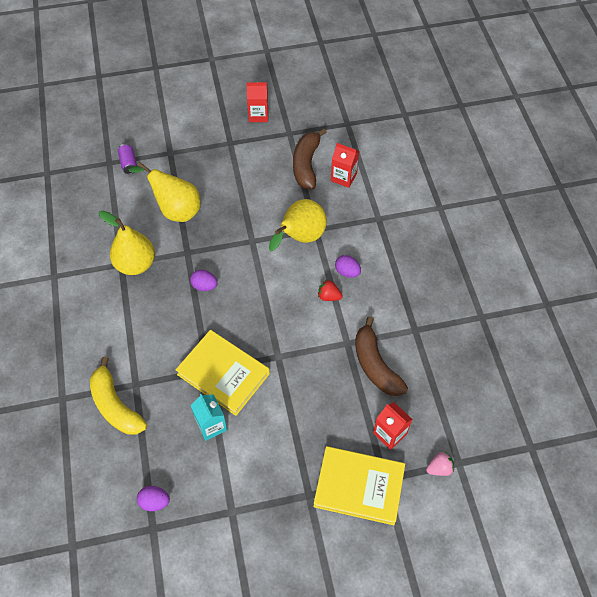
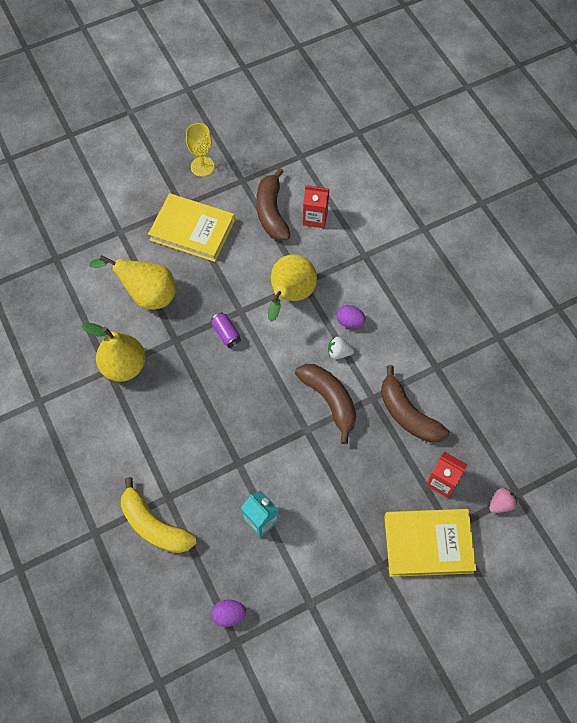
camera: 15 degrees left, 5 degrees up
(128, 163) = (78, 254): purple can -> purple can (226, 333)
(204, 286) = (206, 373): purple egg -> none
(223, 374) = (256, 463): yellow book -> yellow book (192, 230)
(258, 115) = (202, 166): red carton -> yellow goblet
(307, 336) = (329, 400): none -> brown banana
(329, 296) = (339, 353): red strawberry -> white strawberry

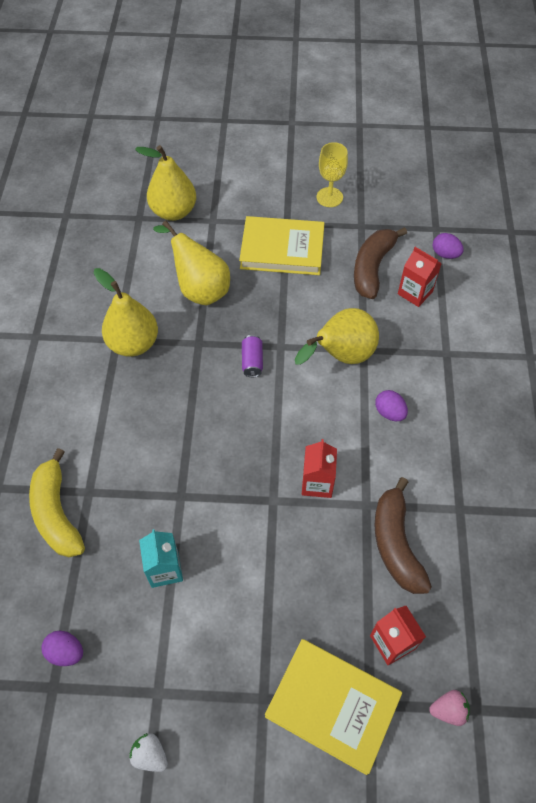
camera: 30 degrees right, 5 degrees down
(81, 239) = (173, 212): none -> yellow pear
(192, 230) = (282, 250): yellow book -> yellow book turned 45 degrees counterclockwise
(319, 174) = (445, 254): none -> purple egg
(329, 400) = (317, 483): brown banana -> red carton
(339, 353) = (358, 438): white strawberry -> white strawberry (150, 755)

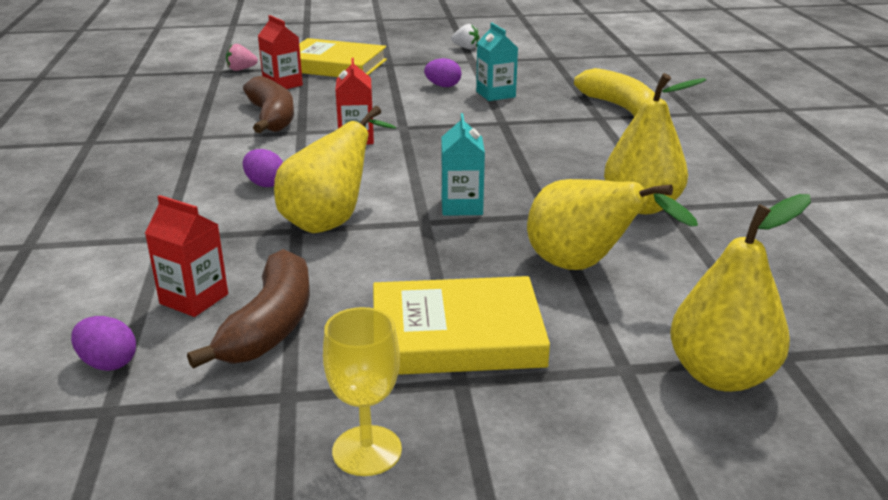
camera: 170 degrees right, 30 degrees down
(66, 652) = (554, 66): purple egg -> purple egg (443, 86)
(252, 361) = (461, 206): purple can -> turquoise carton

